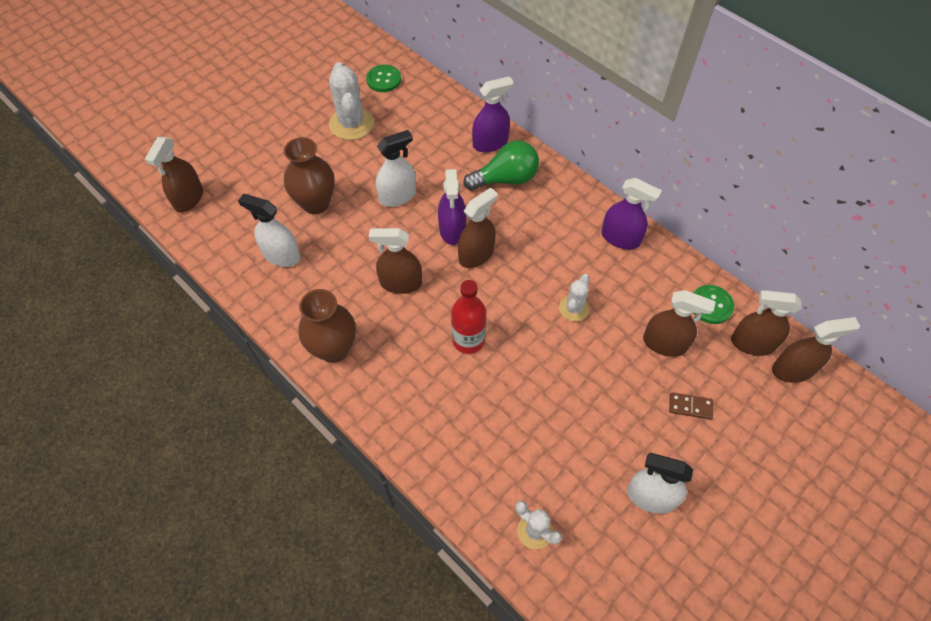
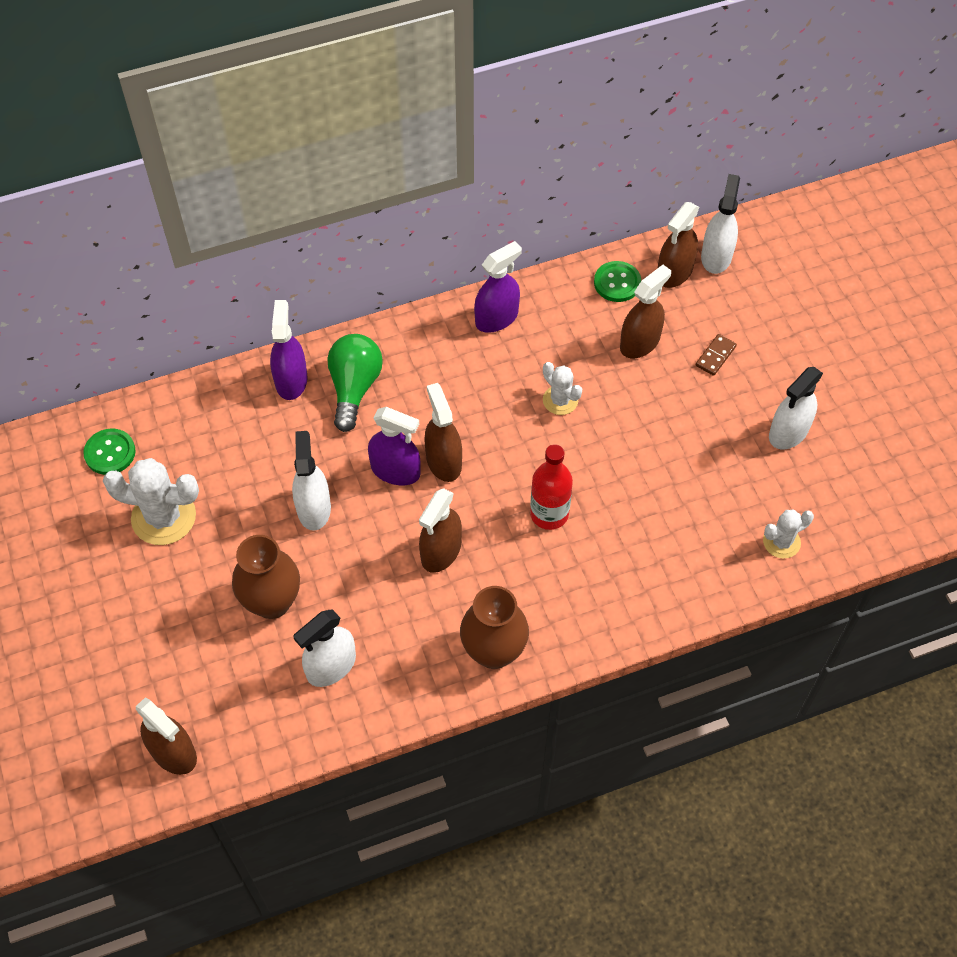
camera: 65 degrees left, 0 degrees up
(793, 369) = (716, 256): brown spray bottle -> white spray bottle

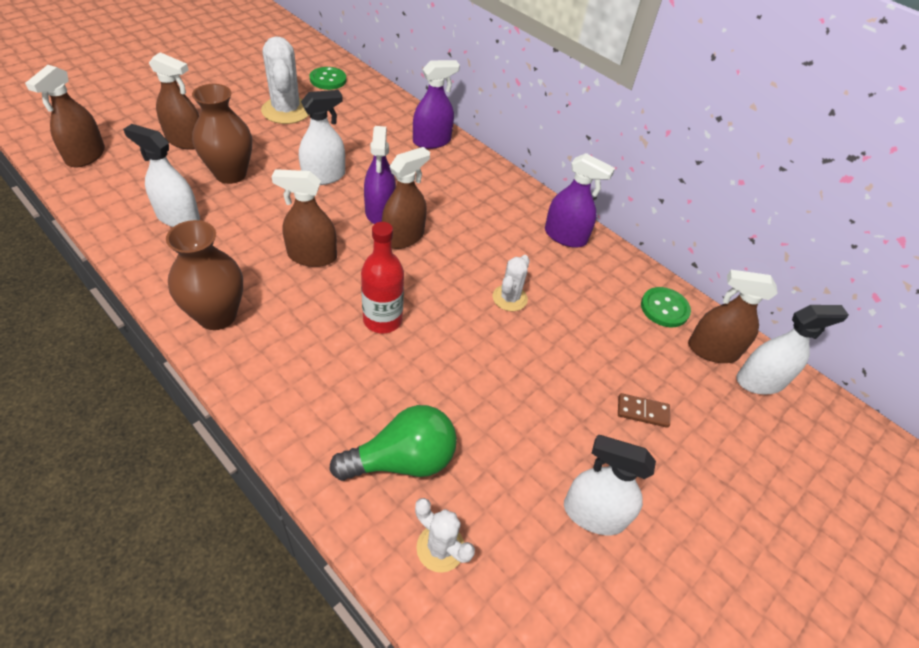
camera: 60 degrees right, 10 degrees down
(354, 388) = (444, 173): green light bulb -> green light bulb (402, 460)
(640, 342) = (612, 342): brown spray bottle -> brown spray bottle (186, 141)

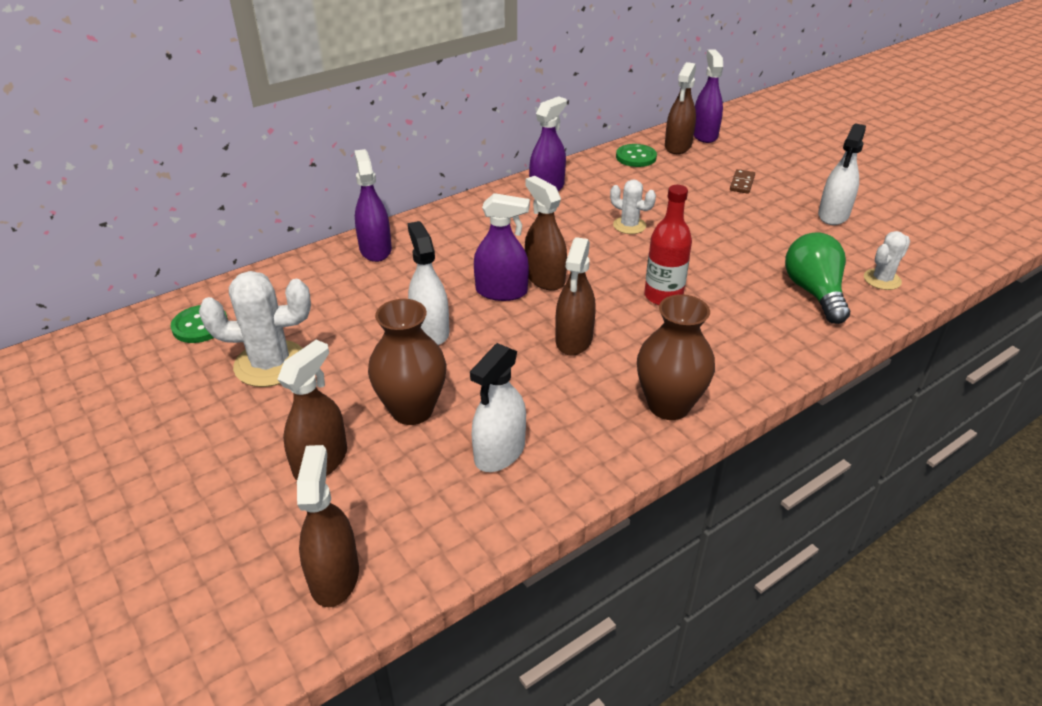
camera: 75 degrees left, 10 degrees down
(86, 156) = (334, 576): brown spray bottle -> brown spray bottle turned 120 degrees counterclockwise
(760, 381) = (704, 135): white spray bottle -> purple spray bottle

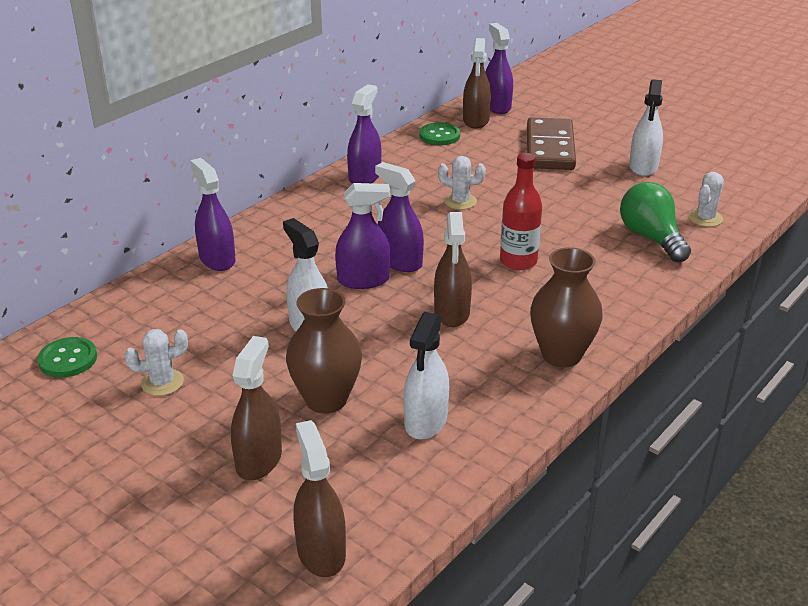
camera: 15 degrees left, 5 degrees down
(270, 364) = (162, 382): white cactus -> white cactus, size x0.58
(544, 278) = (400, 262): brown spray bottle -> purple spray bottle
(742, 183) = (550, 148): brown domino -> brown domino, size x2.41

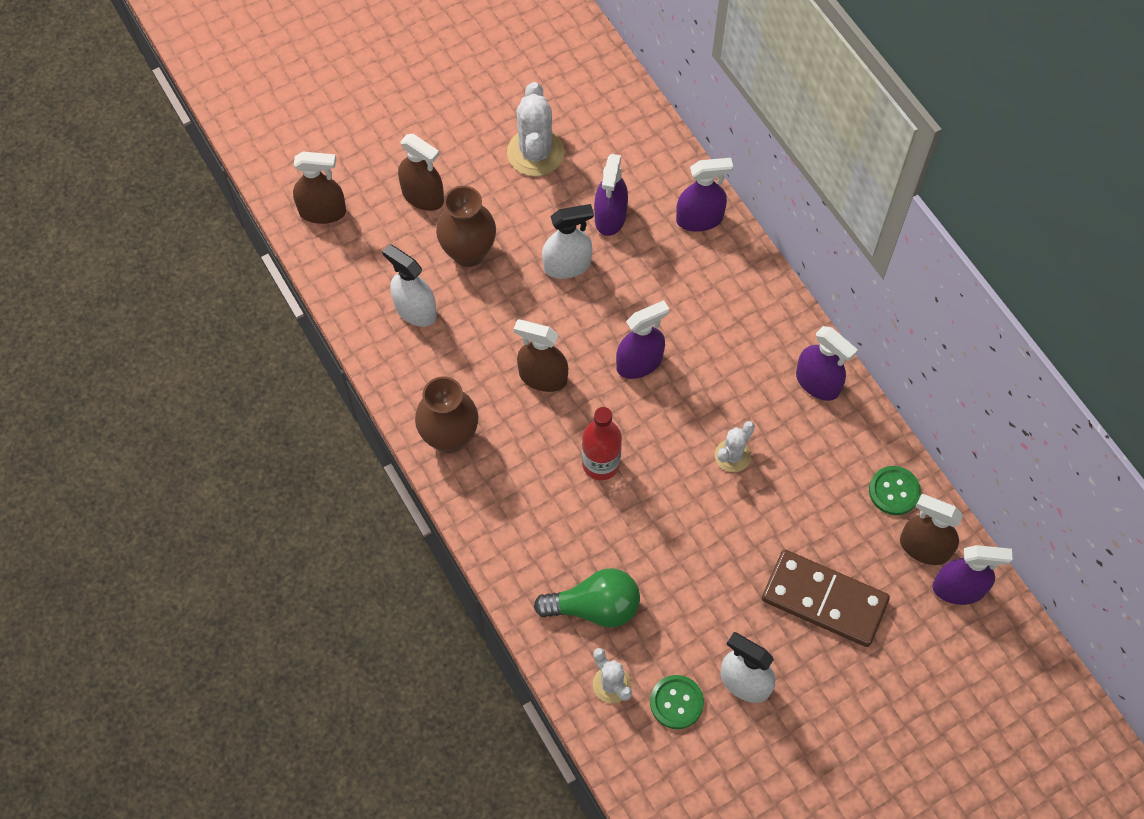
camera: 110 degrees right, 30 degrees up
(68, 359) = (591, 97): green button -> green button (676, 702)
(162, 382) = (535, 153): white cactus -> white cactus, size x1.73
(363, 280) = (620, 324): purple spray bottle -> purple spray bottle (610, 217)

